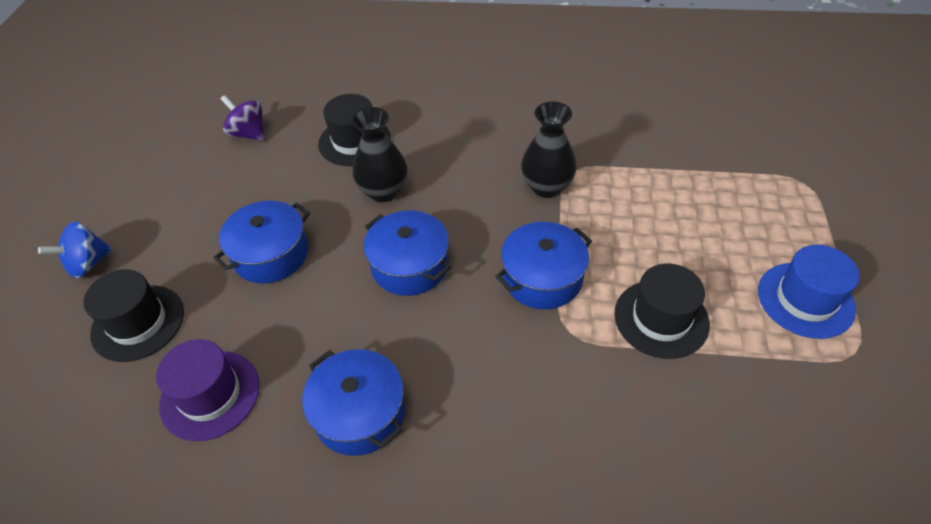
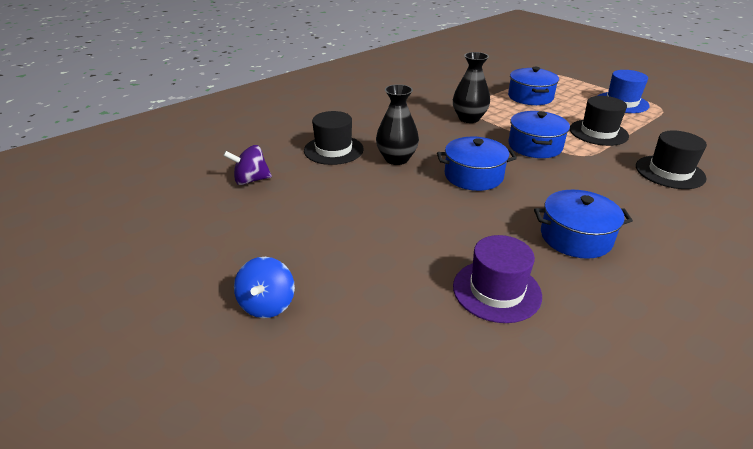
camera: 50 degrees left, 15 degrees down
(138, 322) = (378, 300): black hat -> black hat (669, 172)
(271, 254) = (392, 217): blue pot -> blue pot (530, 97)

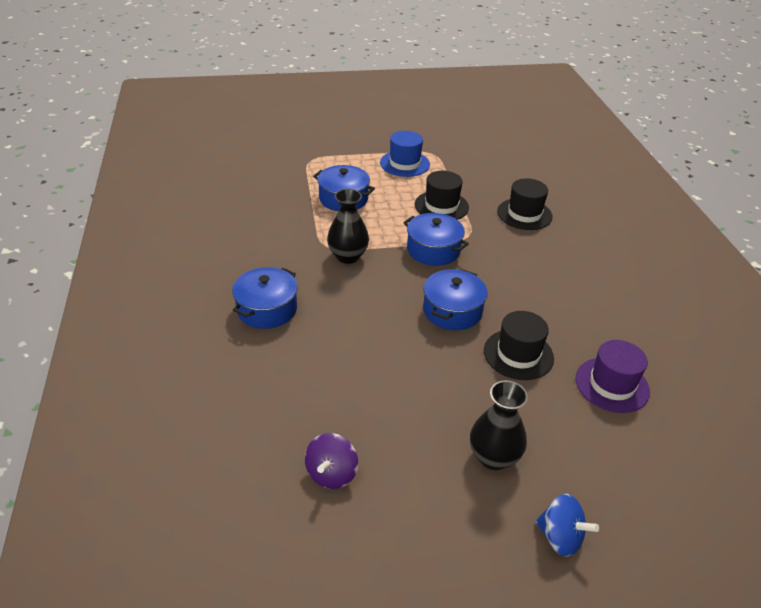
camera: 60 degrees left, 5 degrees up
(333, 150) = (323, 378): black hat -> black hat (518, 354)
(396, 159) = (382, 342): black vase -> black vase (493, 457)
(575, 237) = (573, 309): blue pot -> blue pot (267, 309)

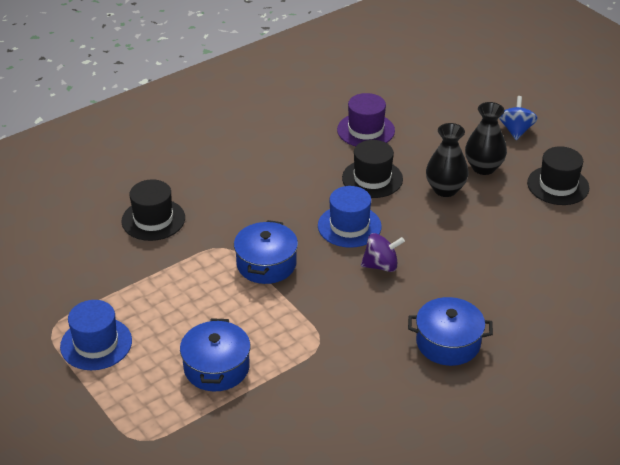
camera: 115 degrees left, 0 degrees up
(331, 473) = (569, 233): purple spinning top -> purple spinning top (381, 265)
(348, 256) = (324, 320): black vase -> black vase (445, 189)
(441, 206) = (178, 282): black hat -> black hat (558, 185)
(452, 311) = (349, 226): blue pot -> blue hat

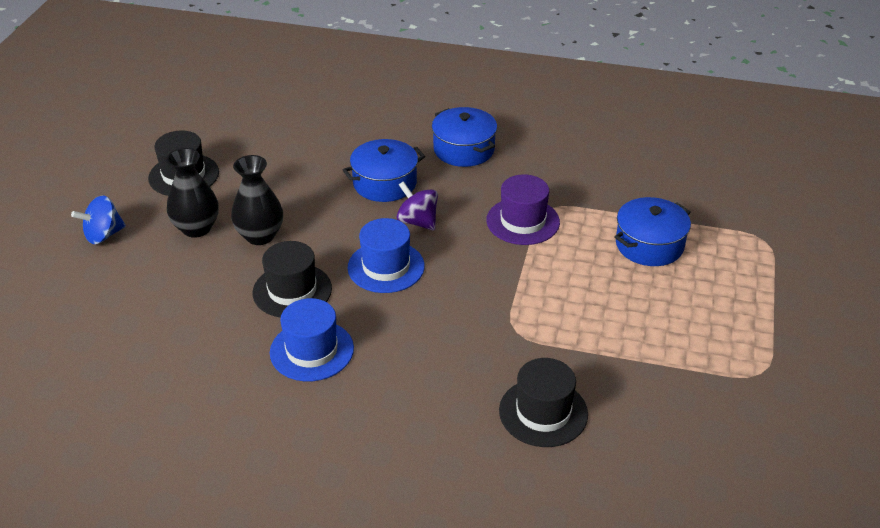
camera: 130 degrees left, 0 degrees up
(96, 344) = (731, 330): blue hat -> blue hat (312, 350)
(266, 264) = (502, 289): blue pot -> blue pot (385, 183)
(366, 130) = (203, 341): purple hat -> purple hat (523, 221)

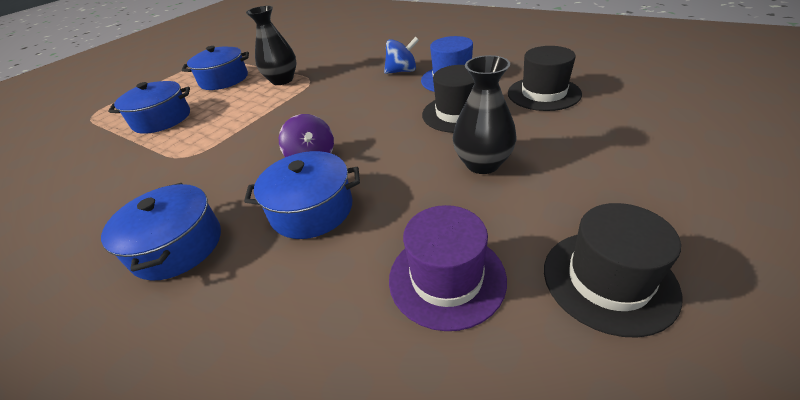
camera: 155 degrees left, 0 degrees up
(103, 235) = (698, 190): blue spinning top -> blue spinning top (402, 71)
(196, 228) = (563, 182): black vase -> black vase (282, 80)
(386, 267) = (368, 123): blue hat -> none
(523, 221) = (223, 147): purple hat -> purple hat (446, 278)
(543, 412) = (331, 51): black hat -> black hat (543, 93)
(660, 322) = (224, 80): none -> blue pot

